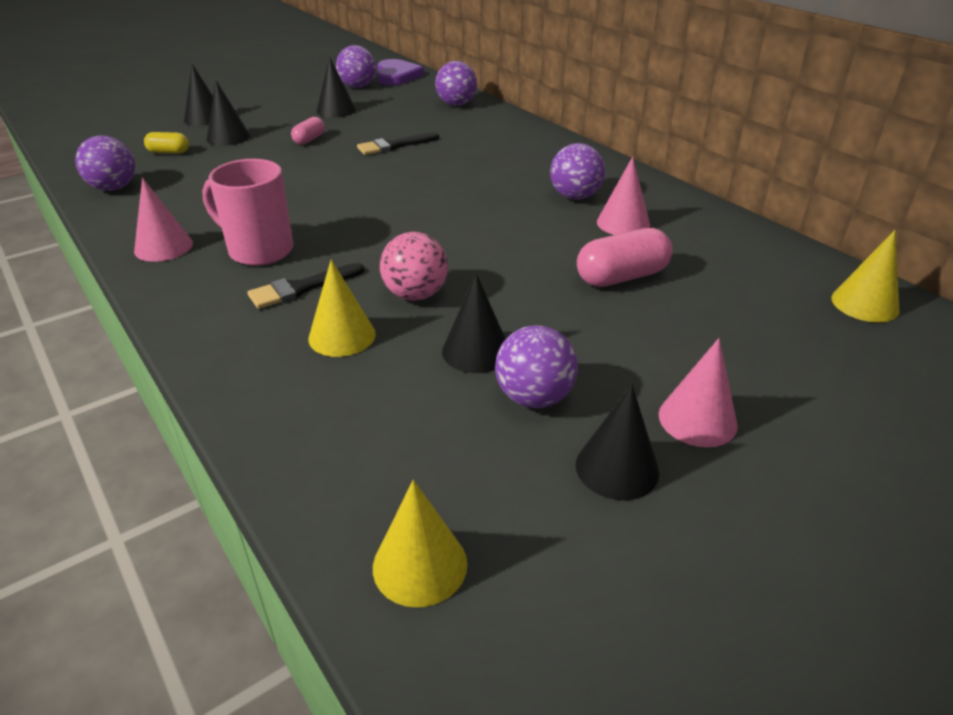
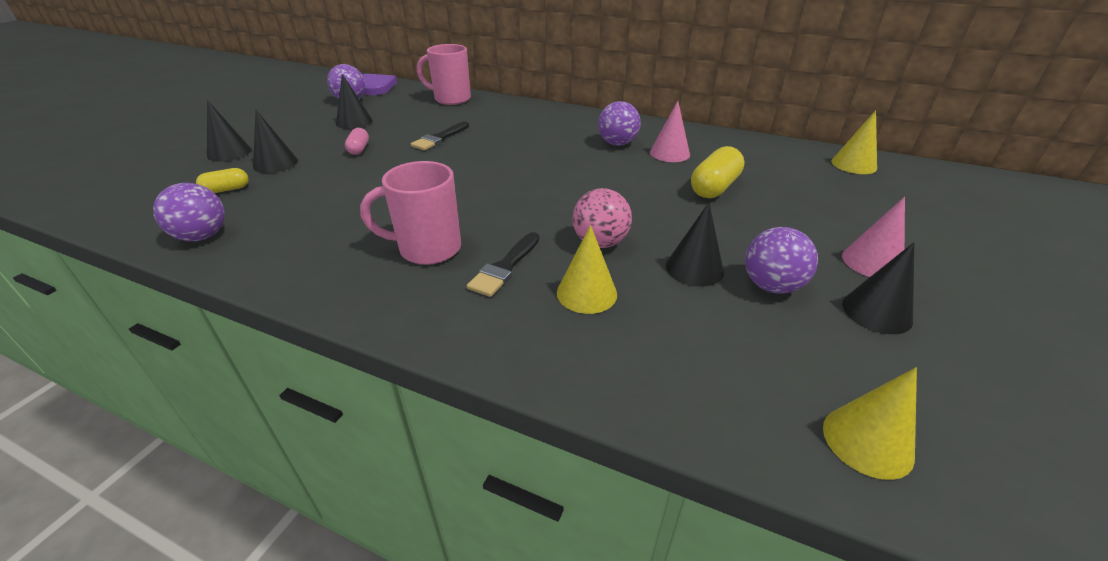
camera: 30 degrees left, 0 degrees up
(163, 247) = (328, 274): pink cone -> none
(456, 104) = (451, 99): purple ball -> pink mug
(622, 277) = (714, 187): pink capsule -> yellow capsule

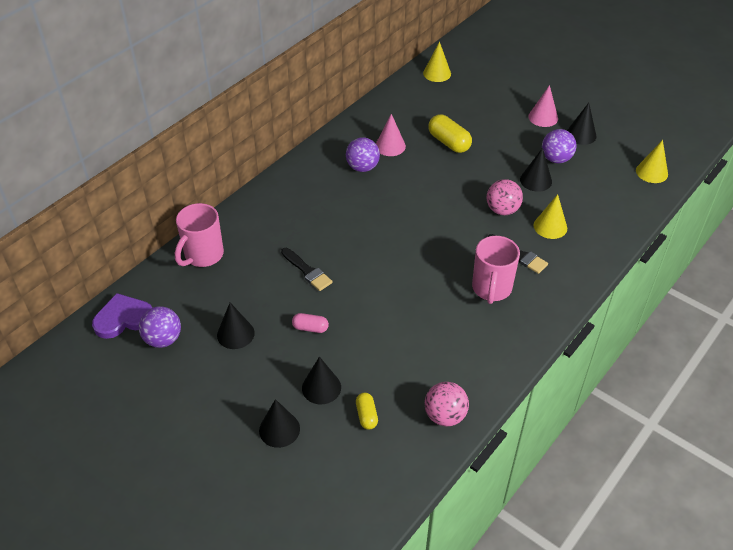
camera: 75 degrees left, 10 degrees up
(202, 236) = (445, 416): purple ball -> pink ball

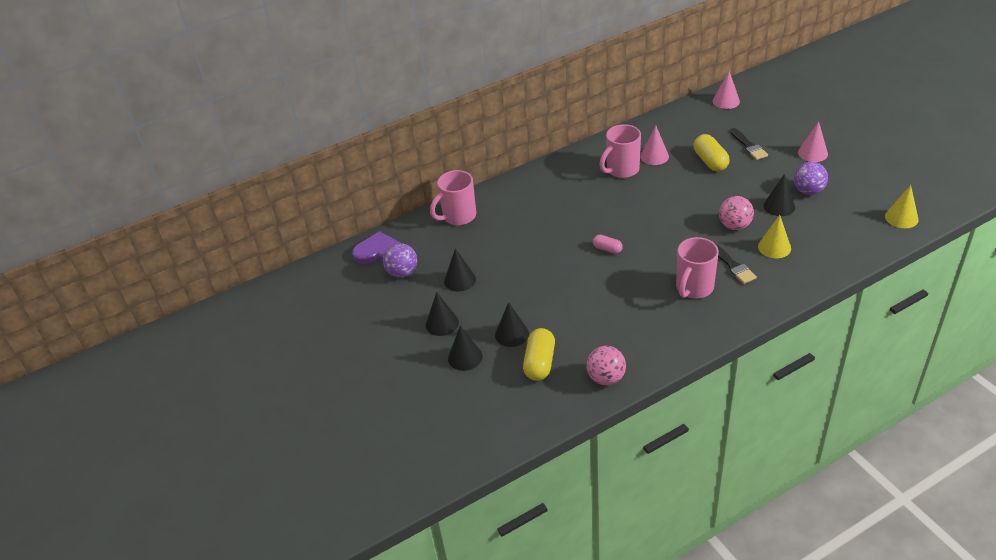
camera: 25 degrees right, 5 degrees down
(307, 271) = (538, 244): black brush -> black brush (748, 146)
(310, 328) = (522, 288): pink capsule -> pink capsule (607, 249)
(362, 167) = (621, 170): purple ball -> pink mug
(366, 415) = (540, 363): yellow capsule -> yellow capsule, size x1.73
(437, 73) = (726, 101): yellow cone -> pink cone
(581, 135) = (844, 174): black cone -> black cone (442, 323)

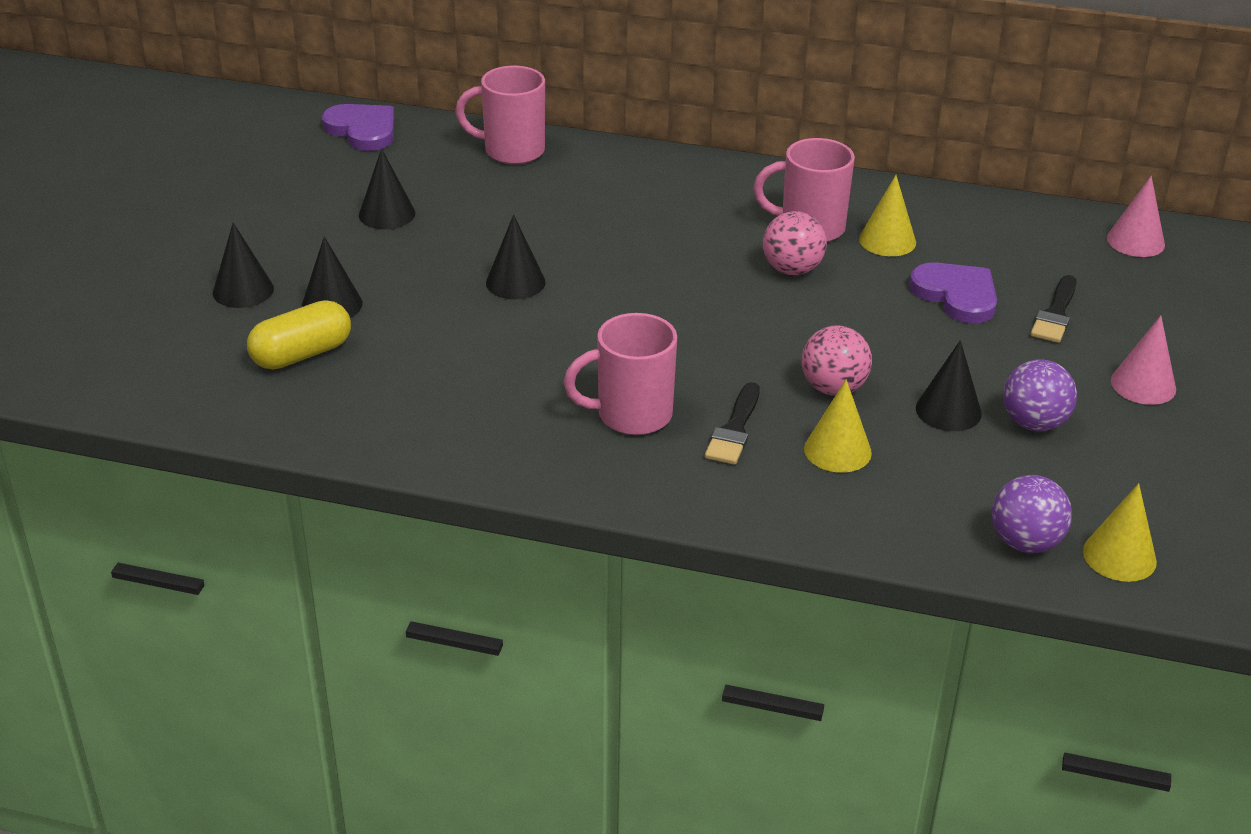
camera: 40 degrees right, 5 degrees down
(402, 273) = (345, 166): purple ball -> purple ball (1025, 543)
(442, 323) = (286, 242): black cone -> black cone (515, 282)
(606, 378) = (337, 424): pink ball -> pink ball (792, 270)
(607, 249) = (612, 299): pink capsule -> none
(654, 156) = (887, 240): pink cone -> yellow cone
(710, 161) = (956, 295): yellow capsule -> purple heart

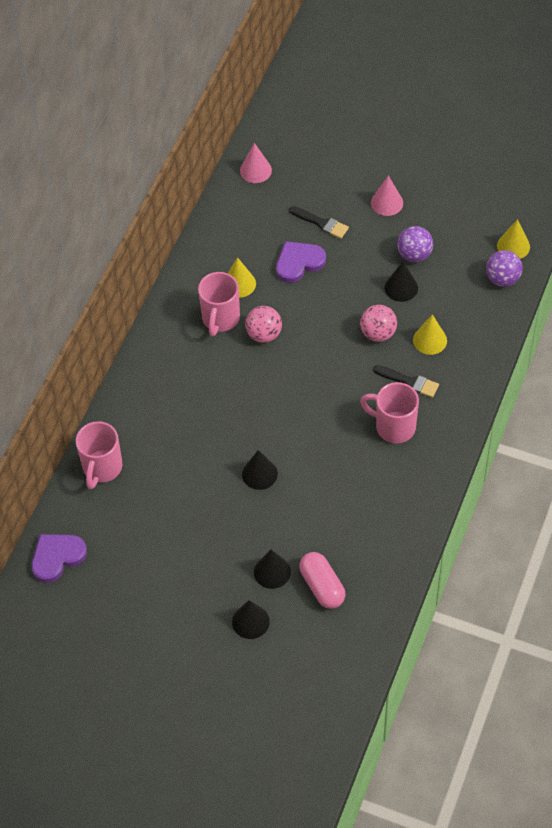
camera: 80 degrees left, 20 degrees up
(302, 354) = (322, 586): yellow capsule -> pink capsule
(387, 214) = (171, 542): black cone -> none
(631, 415) = (393, 427): pink mug -> pink mug turned 120 degrees clockwise

